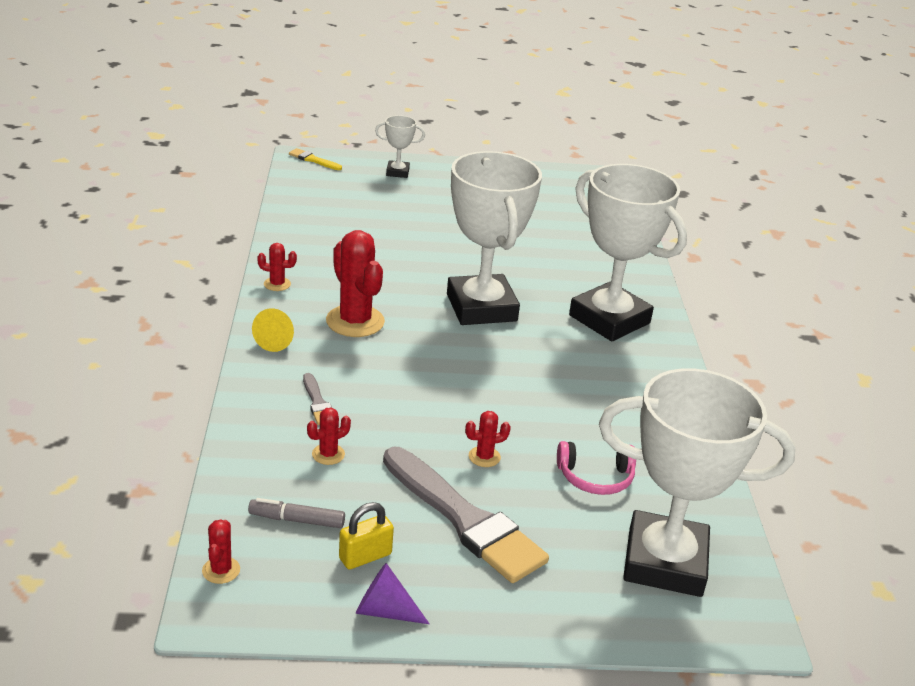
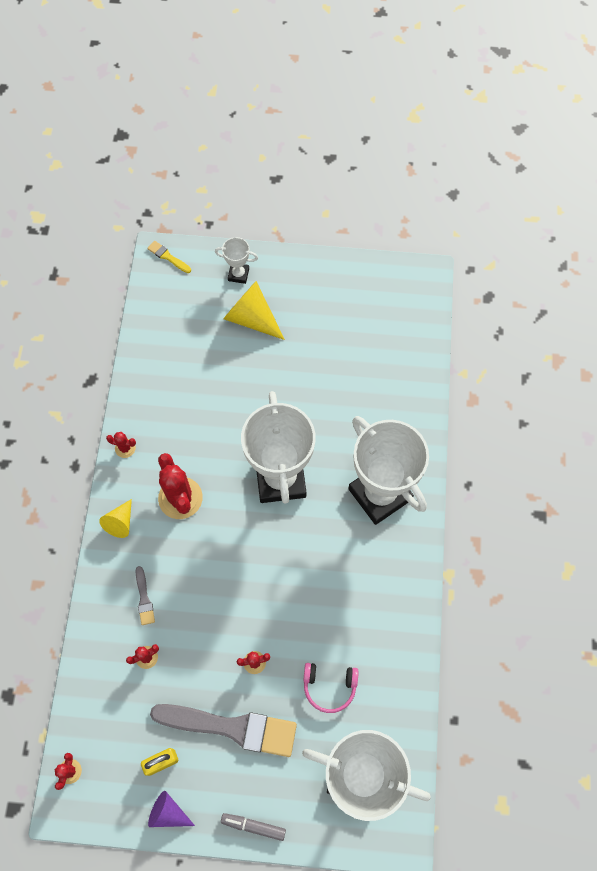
camera: 10 degrees right, 35 degrees up
(297, 520) = (120, 725): grey marker -> grey marker (253, 826)
(419, 199) = (251, 318): none -> yellow cone
(464, 519) = (231, 727): grey brush -> grey brush turned 45 degrees counterclockwise

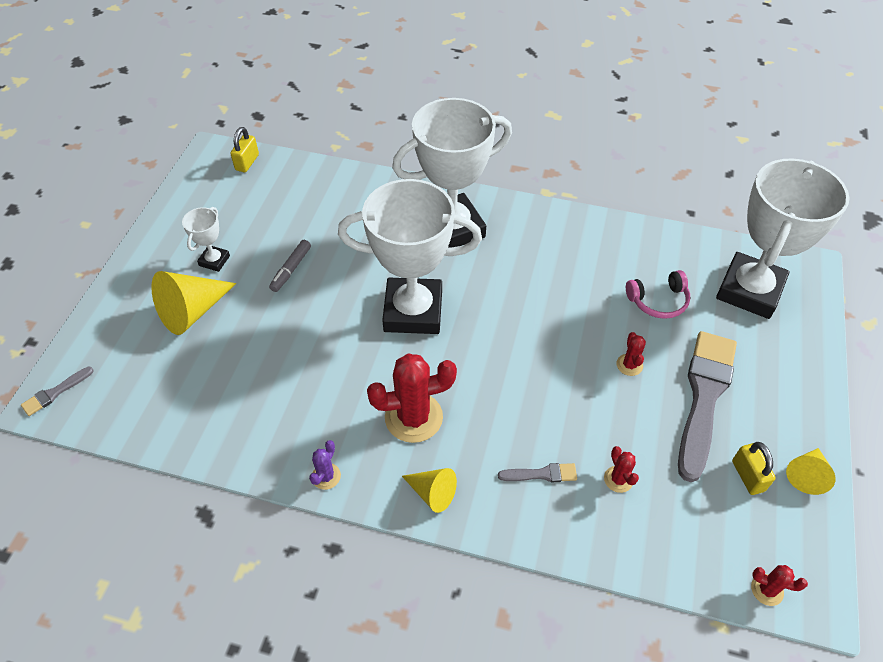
camera: 80 degrees left, 15 degrees down
(125, 448) = (326, 476): red cactus -> purple cactus
(168, 257) = (55, 392): yellow brush -> grey brush
(168, 812) = (806, 475): purple cone -> yellow cone
(238, 274) = (124, 317): white trophy -> white trophy (214, 261)
(253, 826) = (811, 389): grey marker -> grey marker (291, 269)
(329, 687) = (658, 301): pink headphones -> pink headphones turned 60 degrees clockwise
(421, 307) = (247, 162): none -> yellow padlock

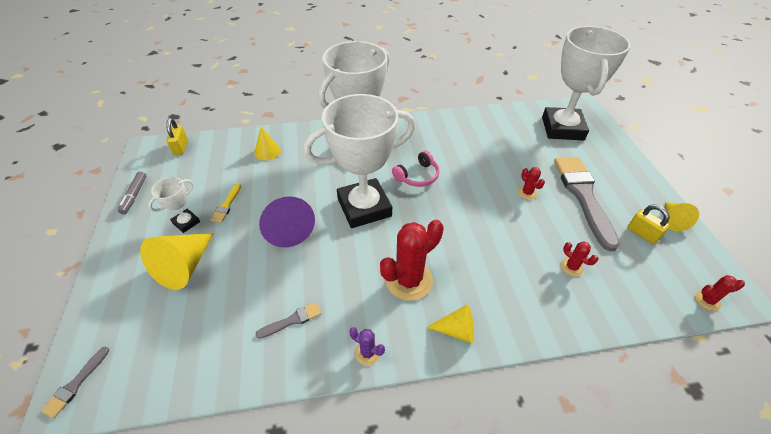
camera: 25 degrees left, 5 degrees down
(214, 261) = (186, 222): white trophy -> white trophy turned 45 degrees clockwise
(264, 254) = (227, 205): none -> yellow brush
(291, 269) = (254, 209): grey marker -> grey marker (134, 196)
(315, 305) = (287, 228): none -> purple cone
(326, 476) = (367, 353): purple cactus -> purple cactus turned 60 degrees counterclockwise
(339, 199) = (267, 151): none -> yellow cone
(541, 474) = (521, 284): grey brush -> grey brush (292, 320)
(658, 301) = (517, 150): pink headphones -> pink headphones (417, 176)

